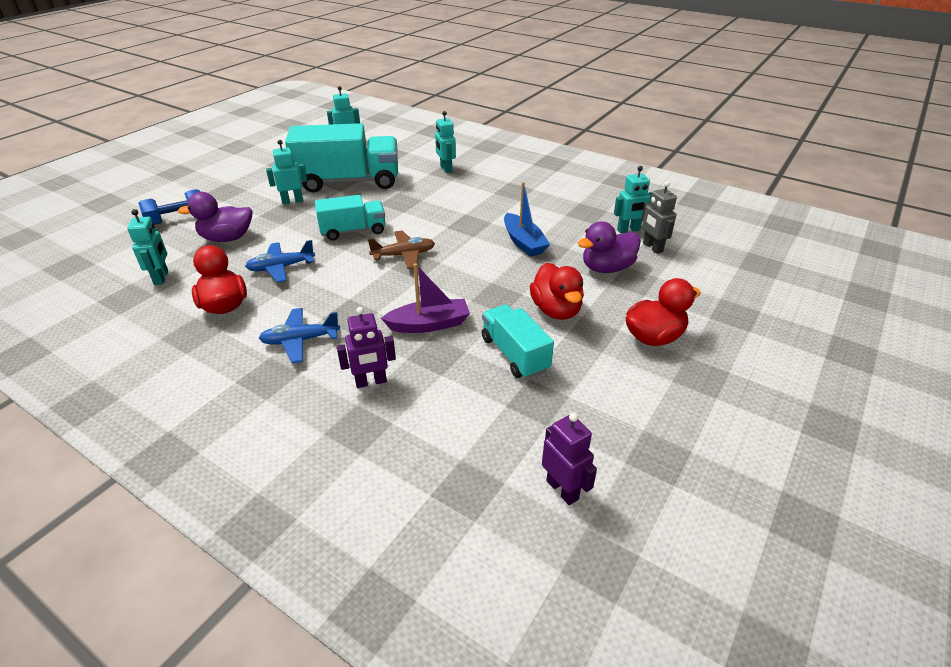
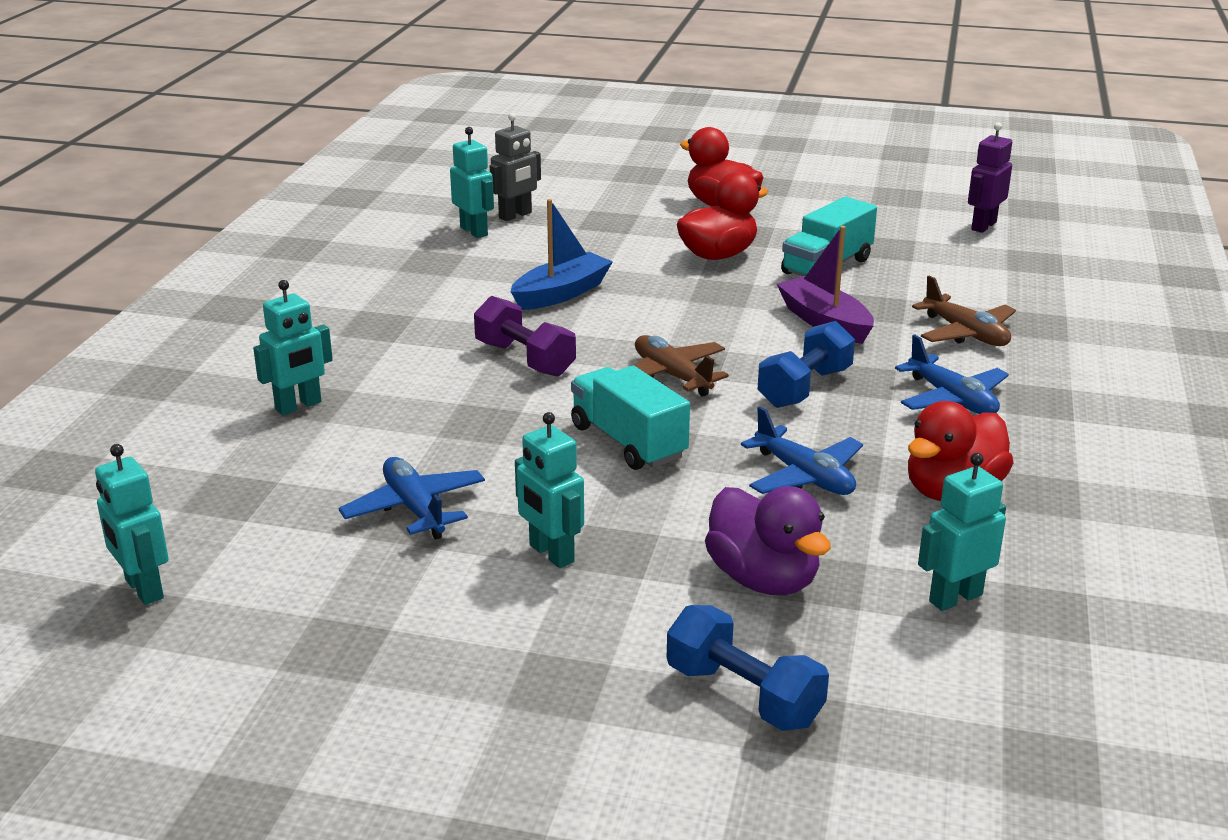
camera: 110 degrees left, 10 degrees down
(348, 182) = (415, 508): turquoise truck -> blue plane
(358, 292) = (804, 388): none -> blue dumbbell
(371, 382) = (965, 333): purple robot -> brown plane
(451, 220) = (525, 359): none -> purple dumbbell
(607, 268) = (592, 236): purple duck -> none

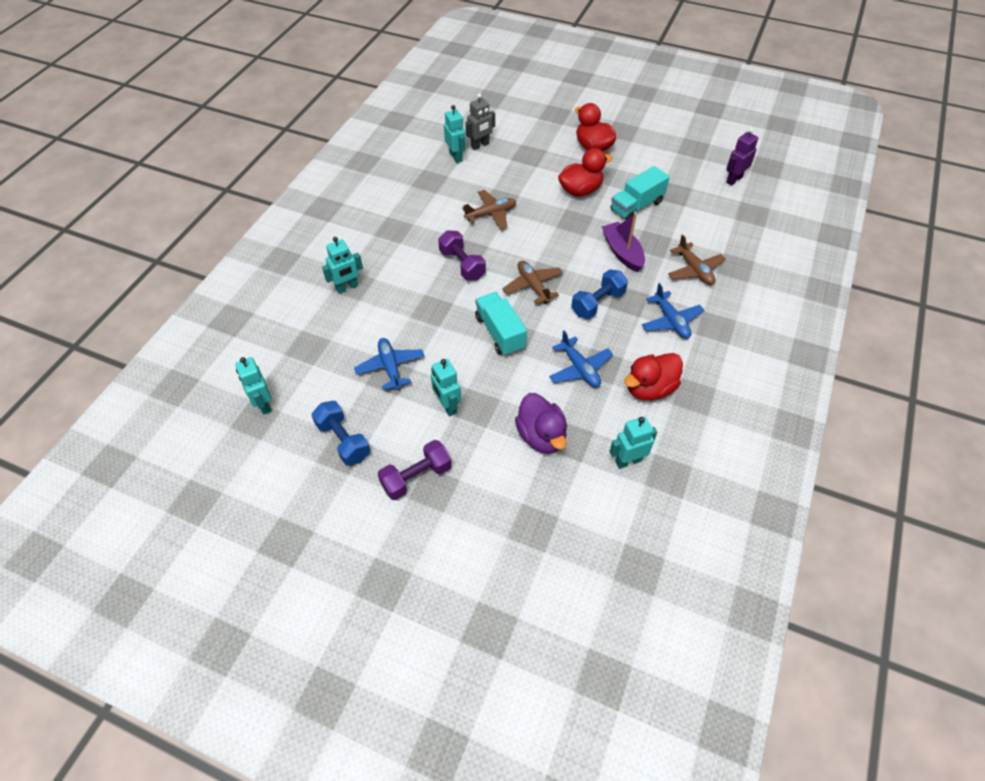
camera: 10 degrees right, 25 degrees up
(514, 670) = (416, 477): none -> purple dumbbell
(561, 293) = (491, 214): blue boat -> brown plane
(743, 695) = (514, 507): blue dumbbell -> blue dumbbell (343, 441)

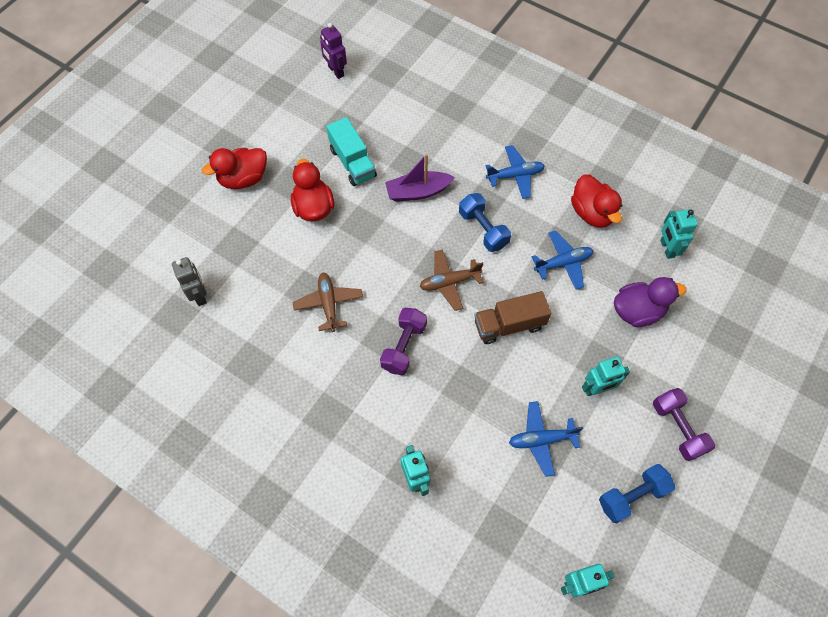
camera: 80 degrees left, 10 degrees up
(456, 157) = (213, 326): turquoise robot -> none
(462, 265) = (404, 346): purple dumbbell -> purple dumbbell turned 45 degrees counterclockwise
(500, 333) = (509, 325): turquoise truck -> brown truck
(694, 270) = (454, 139): brown plane -> none

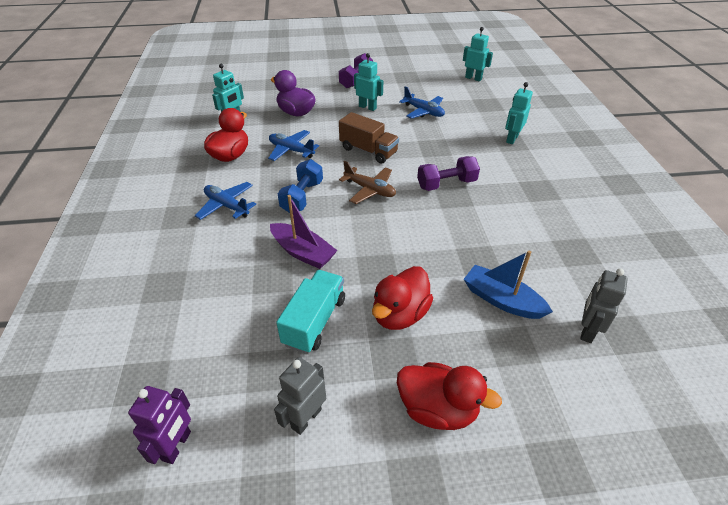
camera: 130 degrees left, 20 degrees down
(265, 271) = (502, 300): none -> blue boat
(298, 124) = (306, 418): none -> grey robot
(328, 304) = (471, 239): brown plane -> none
(632, 496) = (411, 80): blue dumbbell -> none

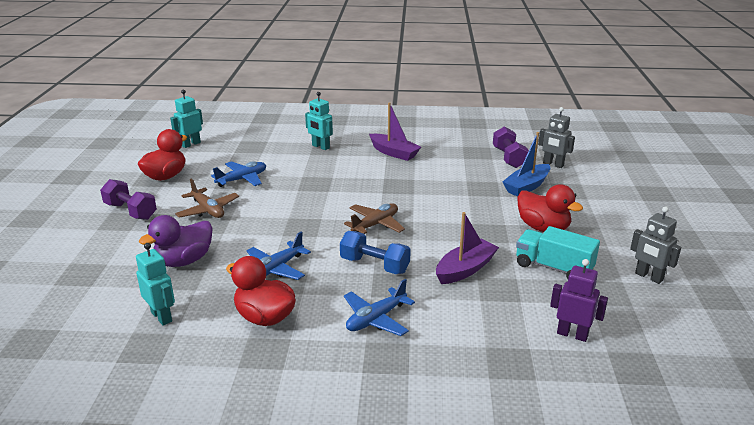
camera: 80 degrees left, 15 degrees down
(177, 446) = (691, 341): purple robot -> purple robot (572, 334)
(367, 107) = (208, 210): turquoise robot -> brown plane
(368, 151) = (303, 219): brown truck -> none
(437, 409) = (626, 224): red duck -> red duck (165, 176)
(446, 184) = (379, 186): purple dumbbell -> purple dumbbell (508, 158)
(529, 185) = (394, 153): none -> purple boat

